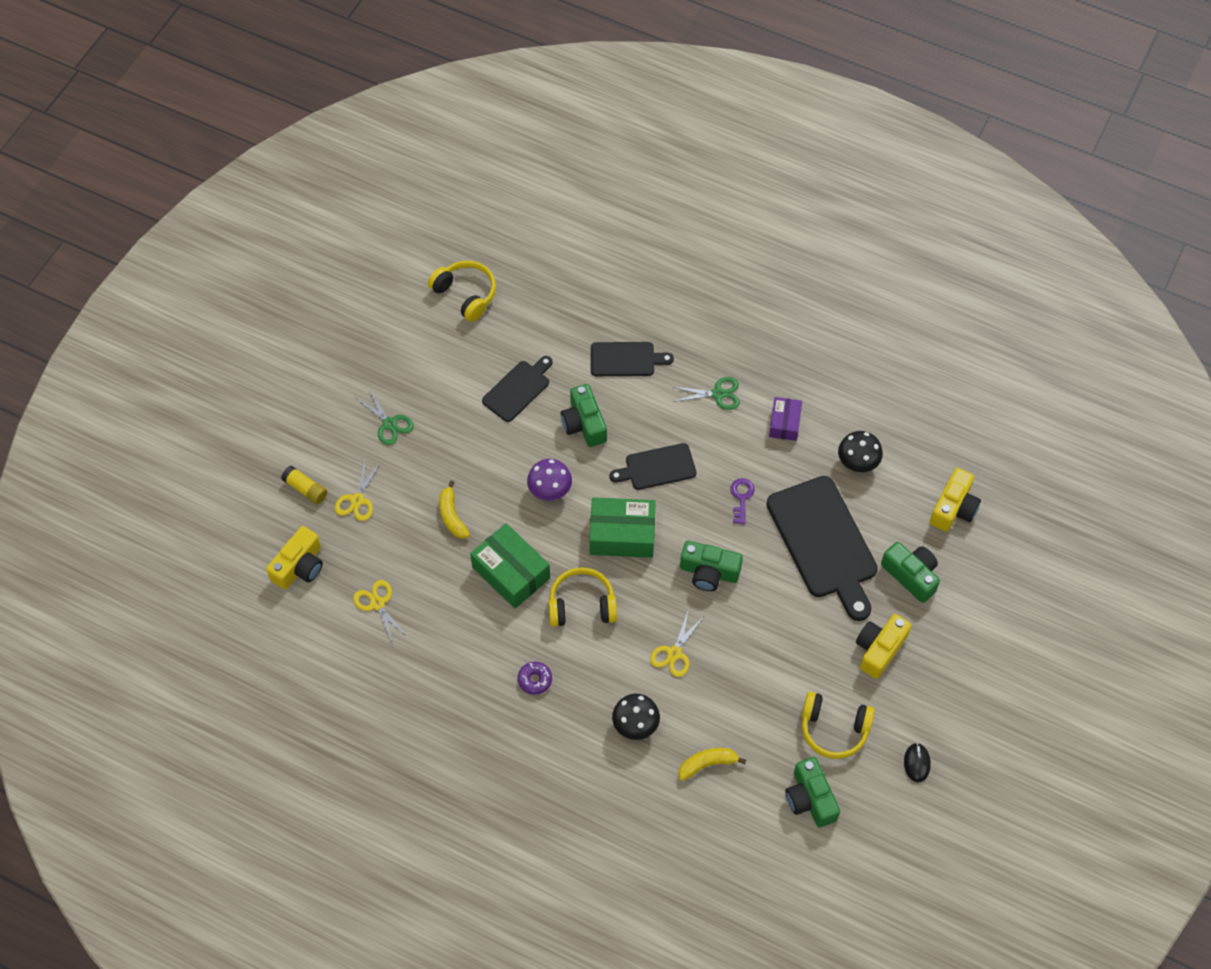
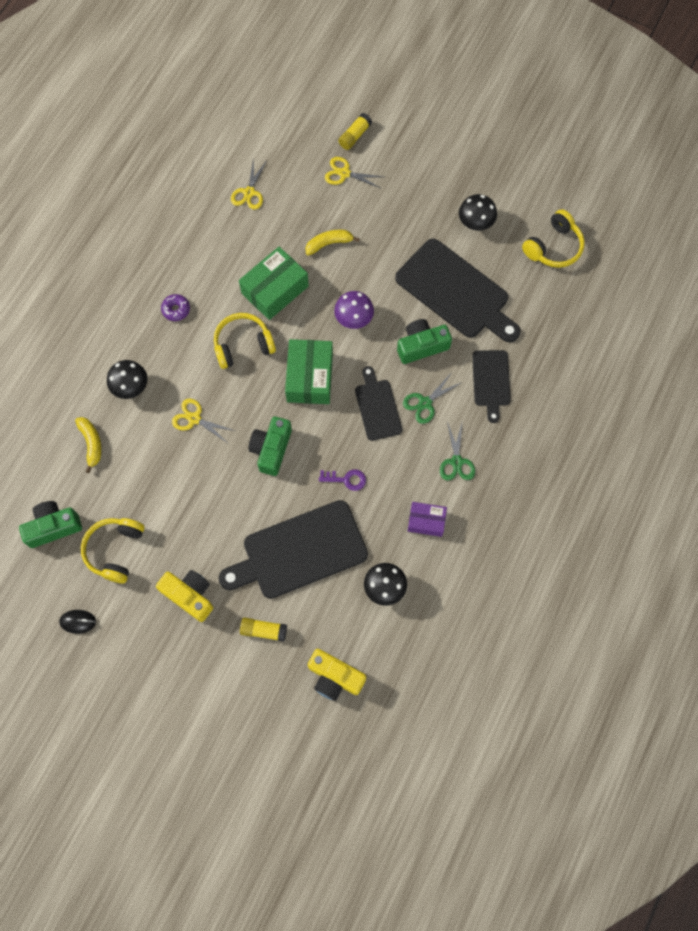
camera: 90 degrees right, 10 degrees up
(299, 566) = (284, 136): yellow camera -> none
(377, 604) = (249, 192): yellow scissors -> yellow scissors turned 135 degrees clockwise
(389, 424) = (418, 193): green scissors -> green scissors (425, 403)
(432, 367) = (475, 223): none -> black mushroom
(518, 389) = (455, 291): black cutting board -> black cutting board, size x1.81
(582, 605) = (243, 345): yellow headphones -> yellow headphones turned 105 degrees counterclockwise
(911, 575) = (263, 630): green camera -> yellow glue stick

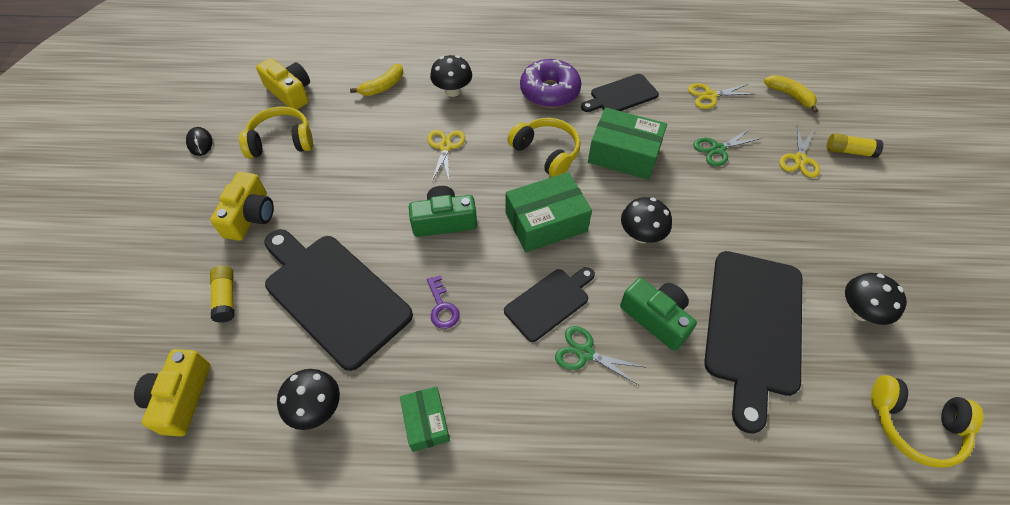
camera: 65 degrees right, 15 degrees down
(53, 527) = (290, 92): green camera -> yellow camera
(176, 310) = (549, 91): purple donut -> purple donut, size x2.00
(329, 244) = (710, 178): yellow banana -> yellow banana (790, 95)
(344, 173) = (799, 159): yellow scissors -> yellow scissors turned 150 degrees counterclockwise
(354, 319) = (641, 235): purple mushroom -> black mushroom
(426, 521) = (426, 422): purple box -> green box
(456, 461) = (526, 426): green scissors -> green scissors (718, 149)
(491, 381) = (664, 423): black cutting board -> black cutting board (621, 95)

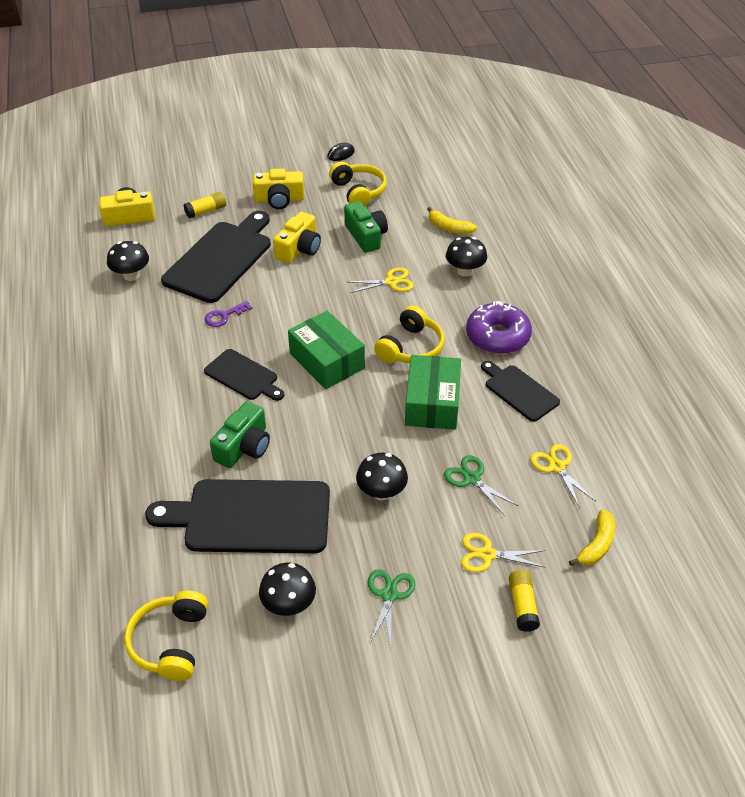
camera: 75 degrees right, 10 degrees down
(290, 92) = (416, 180): yellow camera -> yellow camera (299, 249)
(426, 422) = (128, 329): green box -> none
(444, 221) = (307, 299): green camera -> green camera (366, 236)
(585, 353) = (200, 405): green scissors -> green scissors (389, 595)
(641, 235) = (333, 427): black mushroom -> black mushroom (381, 492)

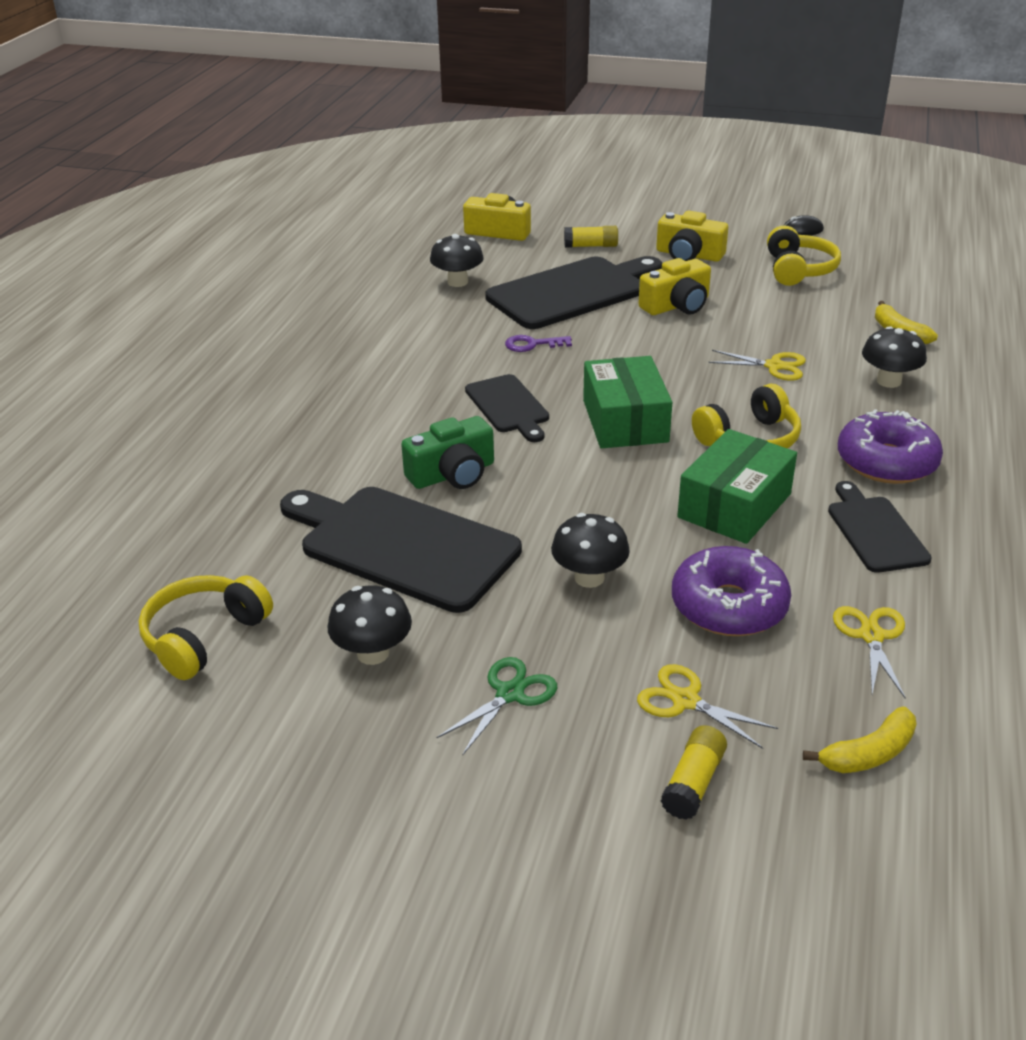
camera: 30 degrees right, 10 degrees down
(366, 236) = (775, 313): green camera -> none
(472, 479) = (729, 606): green scissors -> purple donut

